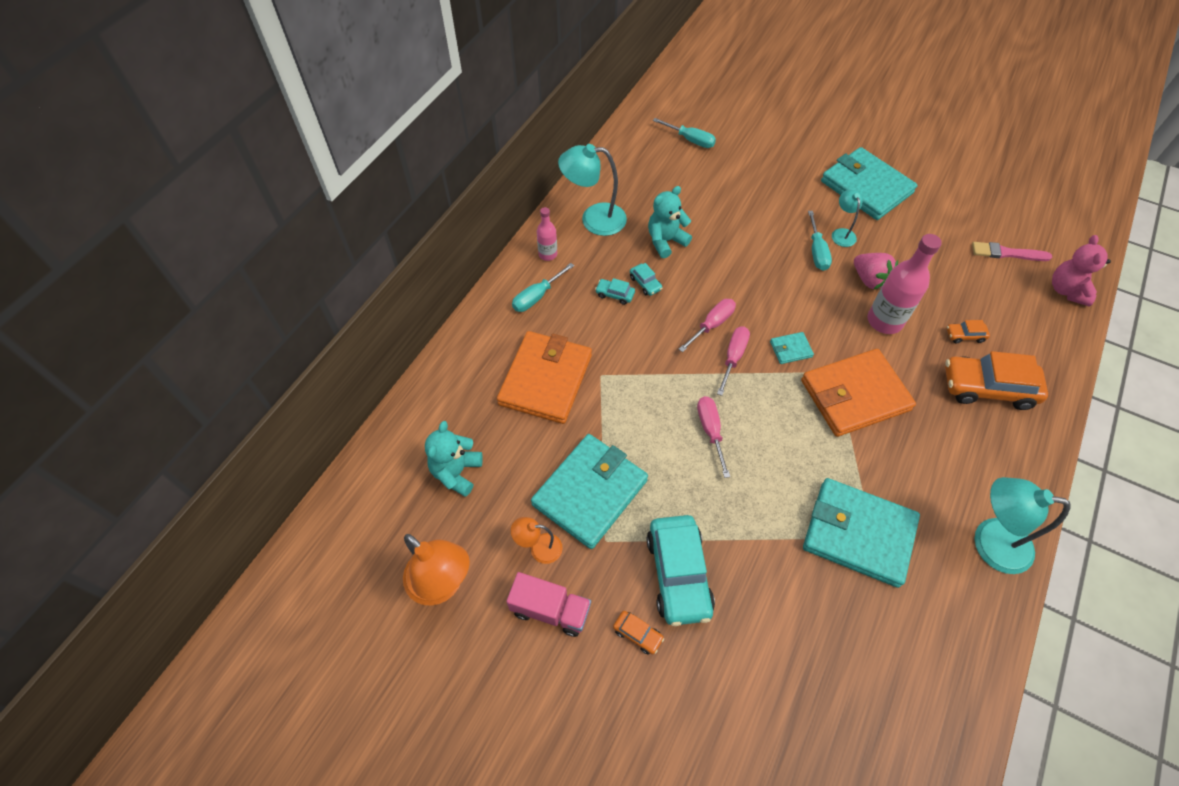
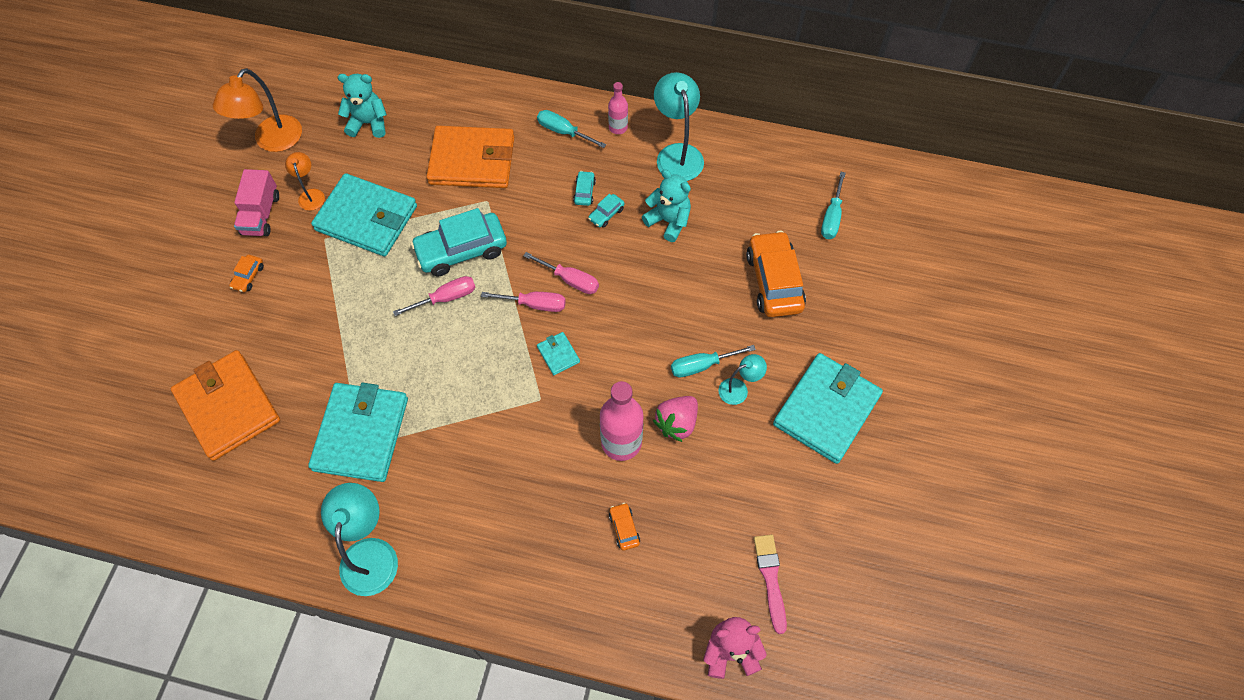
camera: 75 degrees right, 5 degrees up
(678, 574) = (302, 296): turquoise car -> turquoise car (461, 250)
(855, 395) = (515, 419): orange wallet -> orange wallet (228, 407)
(987, 388) = (556, 553): orange car -> orange car (774, 281)

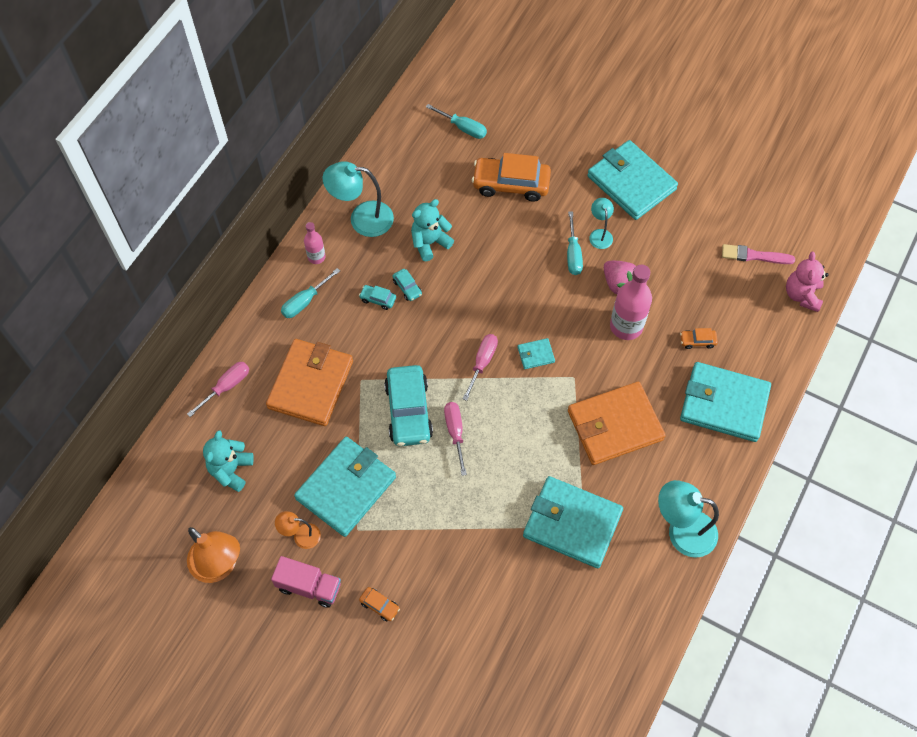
camera: 75 degrees left, 0 degrees up
(228, 407) = (517, 637): orange wallet -> orange wallet (615, 425)
(545, 575) = (724, 404): none -> turquoise wallet
(570, 280) = (465, 330): pink screwdriver -> pink screwdriver (226, 387)

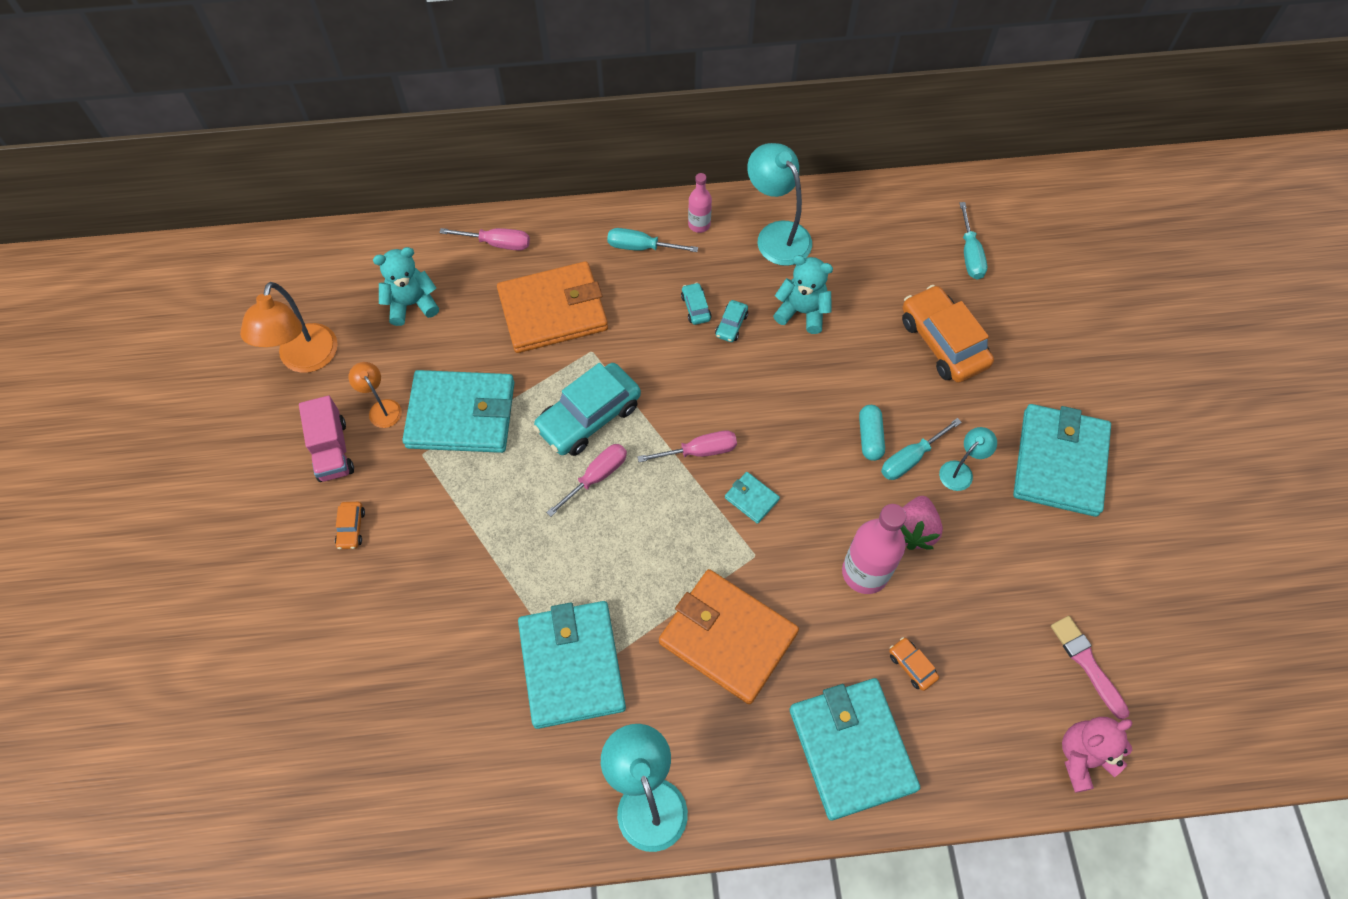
camera: 55 degrees right, 0 degrees up
(543, 265) = (870, 437): none -> turquoise capsule

